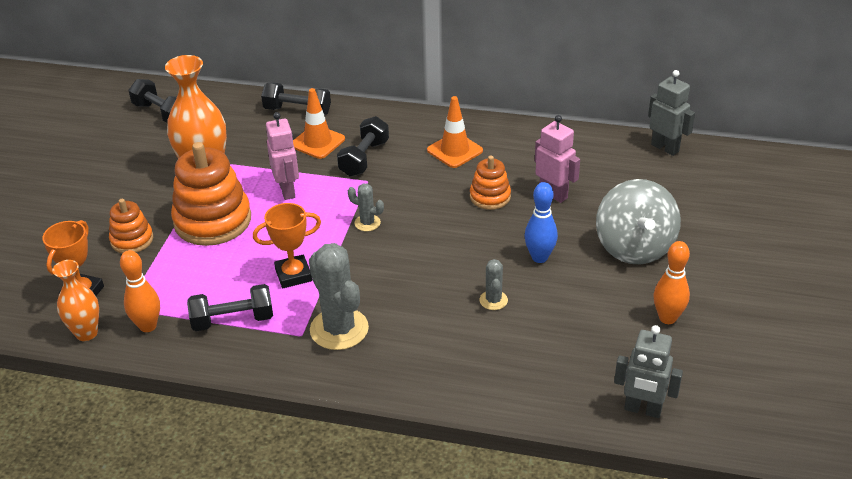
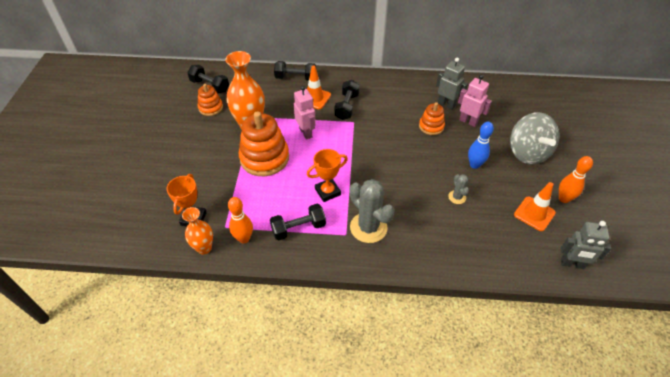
camera: 10 degrees left, 10 degrees up
(132, 240) = (216, 176): orange stacking toy -> orange stacking toy (210, 108)
(367, 223) = (362, 151): grey cactus -> none
(454, 150) = (400, 97): orange traffic cone -> orange traffic cone (534, 214)
(665, 148) = (522, 85): grey robot -> grey robot (446, 104)

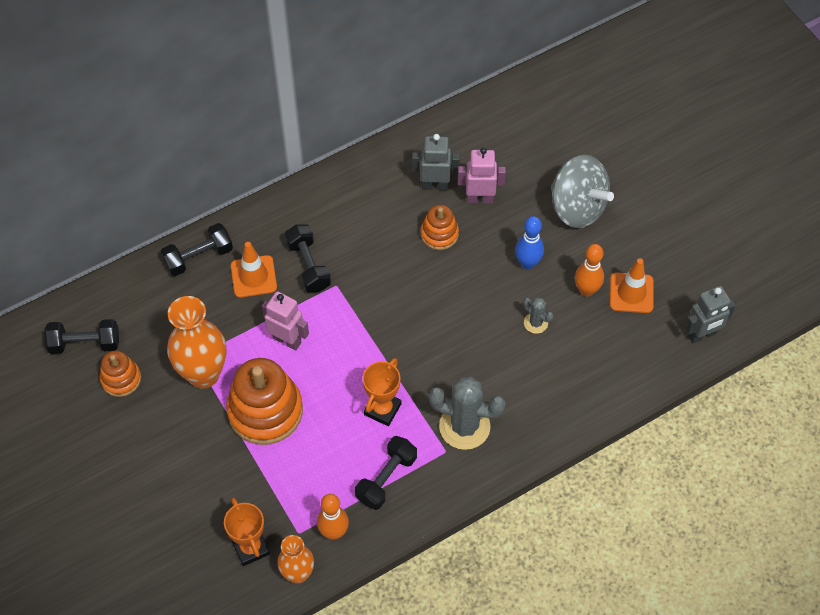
camera: 35 degrees left, 10 degrees up
(564, 199) = (651, 252): orange bowling pin -> orange bowling pin (586, 290)

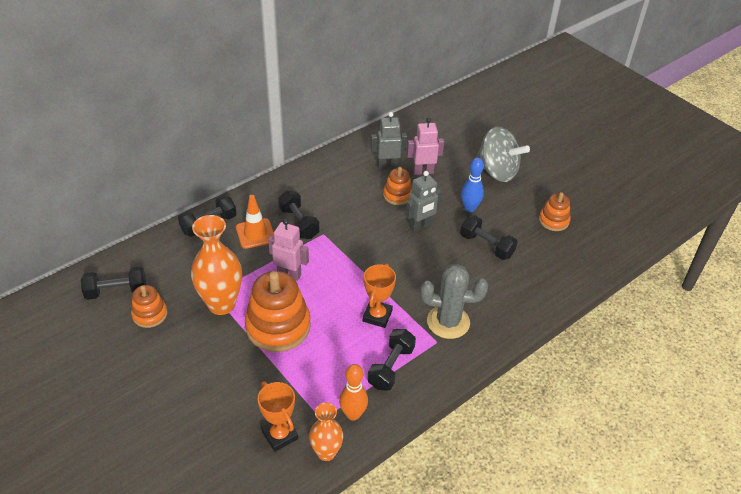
camera: 10 degrees left, 15 degrees down
(535, 323) = (486, 246): grey cactus -> black dumbbell
(586, 290) = (519, 221): orange bowling pin -> none
(631, 293) = (553, 220): orange traffic cone -> orange stacking toy
(702, 335) = (615, 243): grey robot -> grey robot (420, 226)

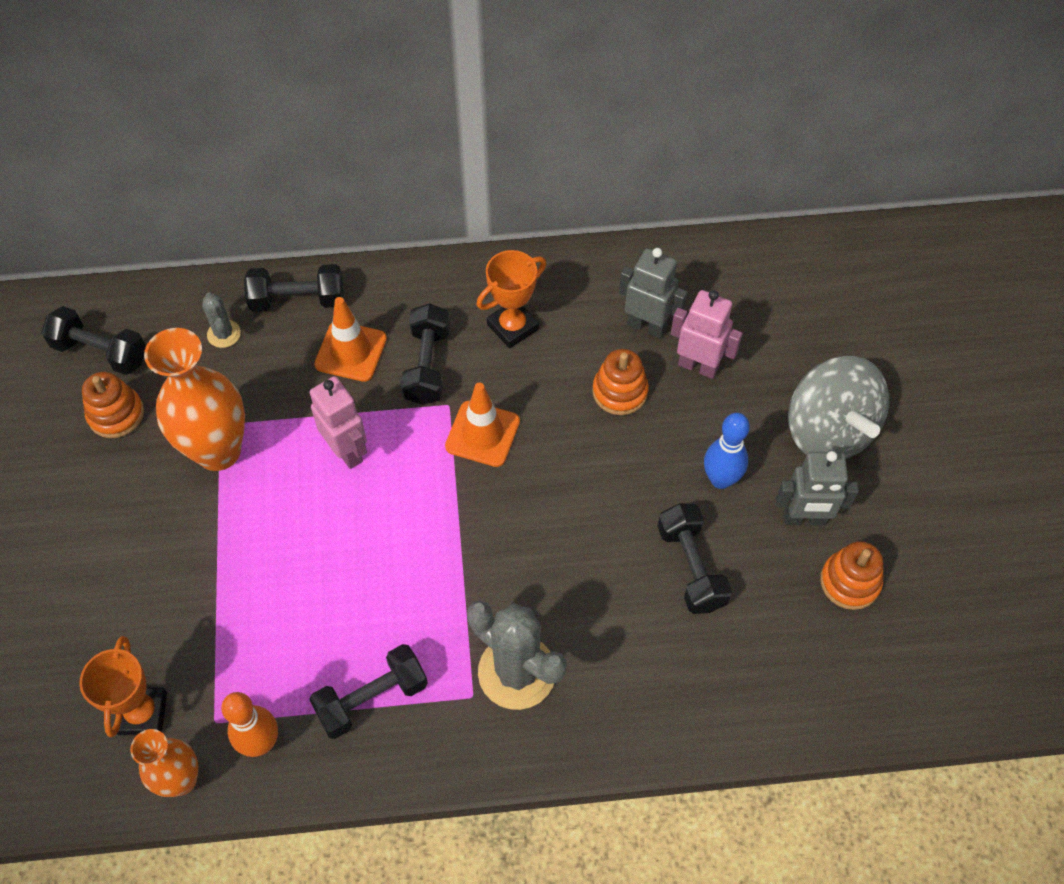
camera: 35 degrees right, 15 degrees up
(181, 254) = (224, 334): none -> grey cactus
(278, 326) = (266, 533): orange stacking toy -> none
(349, 238) = (482, 434): none -> orange traffic cone
(377, 316) = (419, 598): orange trophy -> orange trophy (512, 327)
(420, 226) = (611, 470): grey robot -> grey robot (804, 519)

